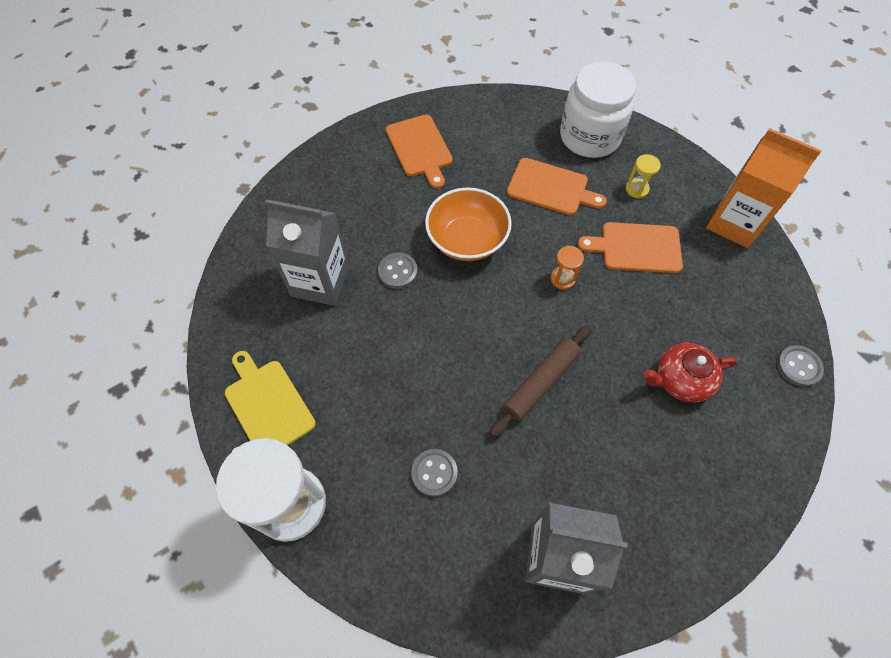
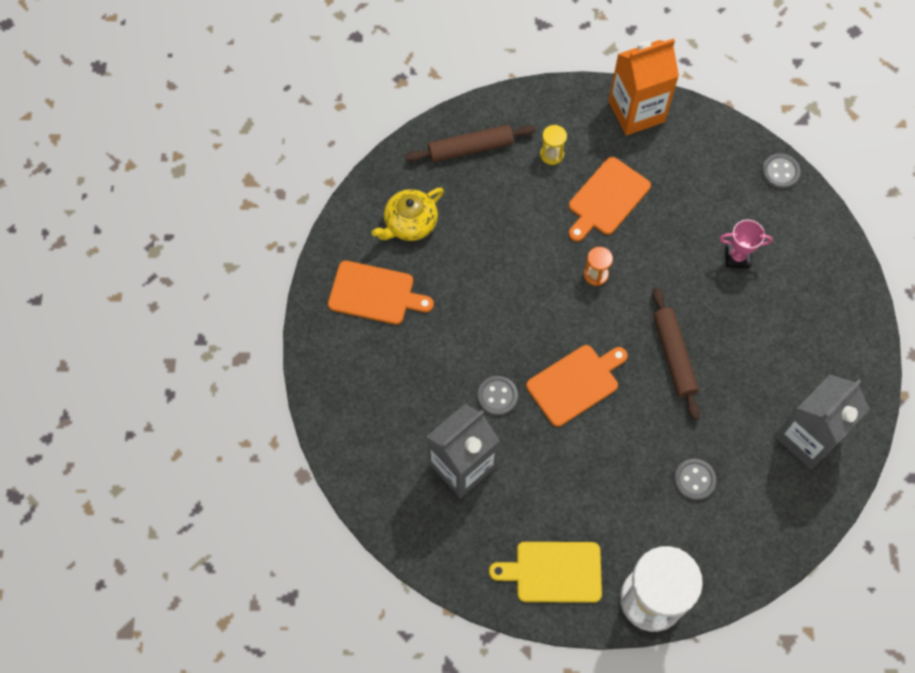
camera: 55 degrees left, 5 degrees up
(467, 240) = (505, 321): orange bowl -> none
(494, 137) = (410, 223): none -> yellow teapot
(551, 188) = (501, 218): orange cutting board -> orange cutting board (575, 383)
(589, 137) = (470, 148): white jar -> brown rolling pin
(680, 379) = (737, 257): red teapot -> pink trophy

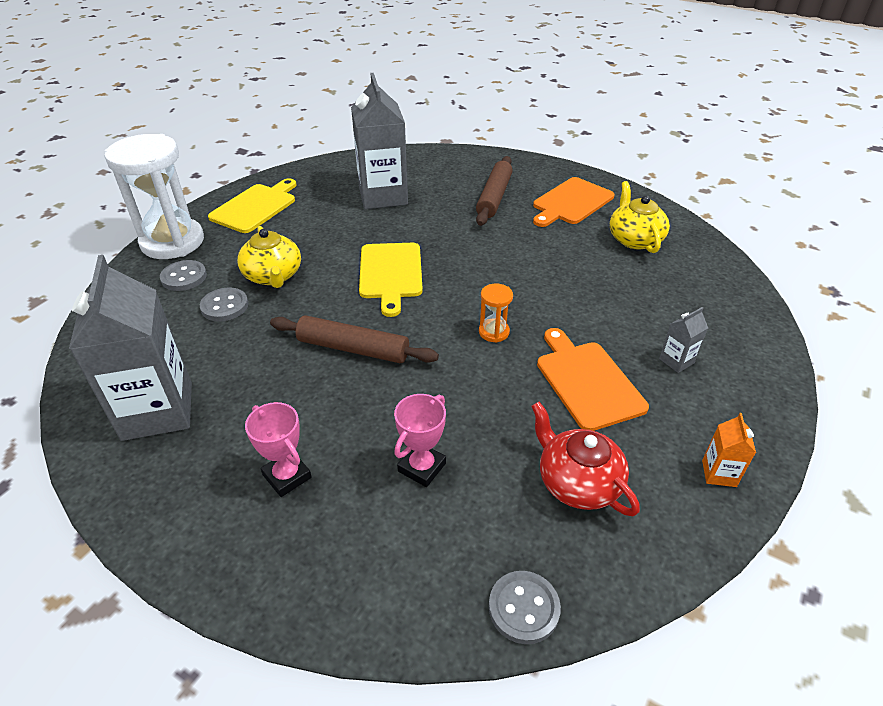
camera: 120 degrees right, 25 degrees down
(470, 148) = (712, 303): brown rolling pin -> brown rolling pin (494, 197)
(497, 396) = (422, 229): grey button -> grey button (184, 277)
(552, 155) = (676, 361): yellow hourglass -> grey carton
(575, 383) = (391, 273): orange cutting board -> yellow cutting board
(636, 111) = (719, 473): orange carton -> orange carton, size x0.42
(637, 472) = (273, 276): none -> yellow teapot
(691, 176) = (577, 482): none -> red teapot
(793, 324) = (287, 476): none -> pink trophy

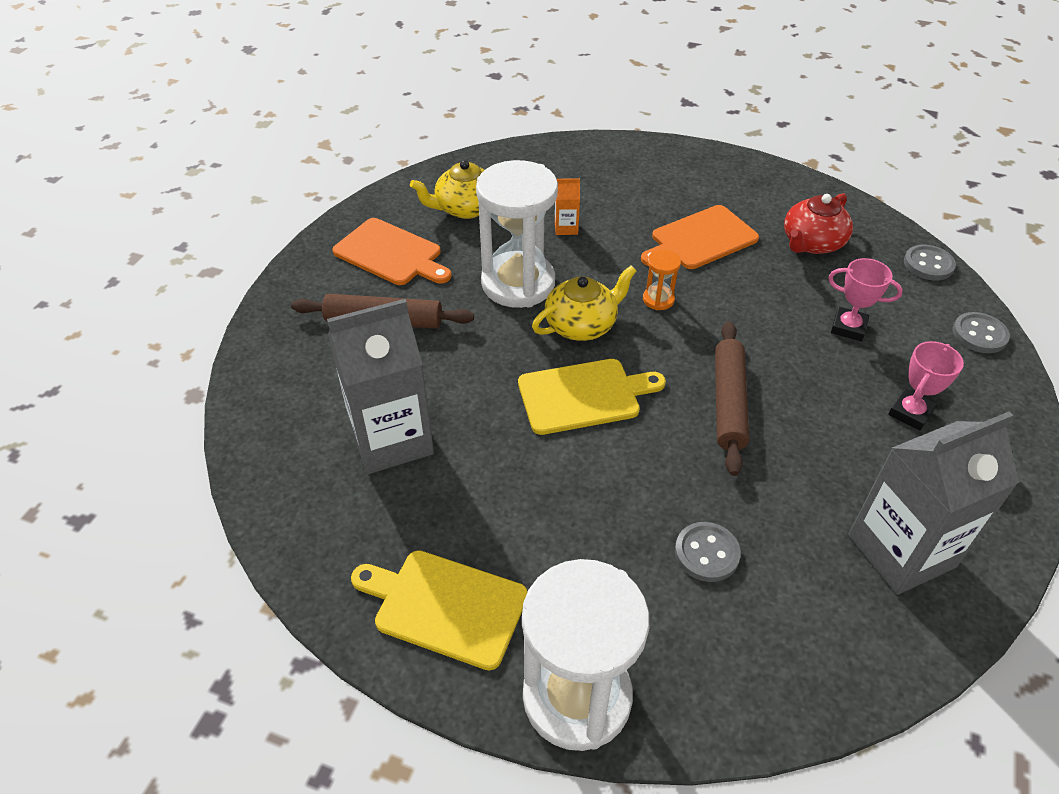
camera: 100 degrees left, 5 degrees up
(184, 277) = (663, 634): grey button -> grey button (979, 334)
(273, 276) = (625, 518): yellow teapot -> yellow teapot (582, 325)
(527, 257) = (518, 283): none -> white hourglass
(676, 361) = (652, 191): grey carton -> none
(719, 473) = (765, 180): orange carton -> orange carton (566, 228)

